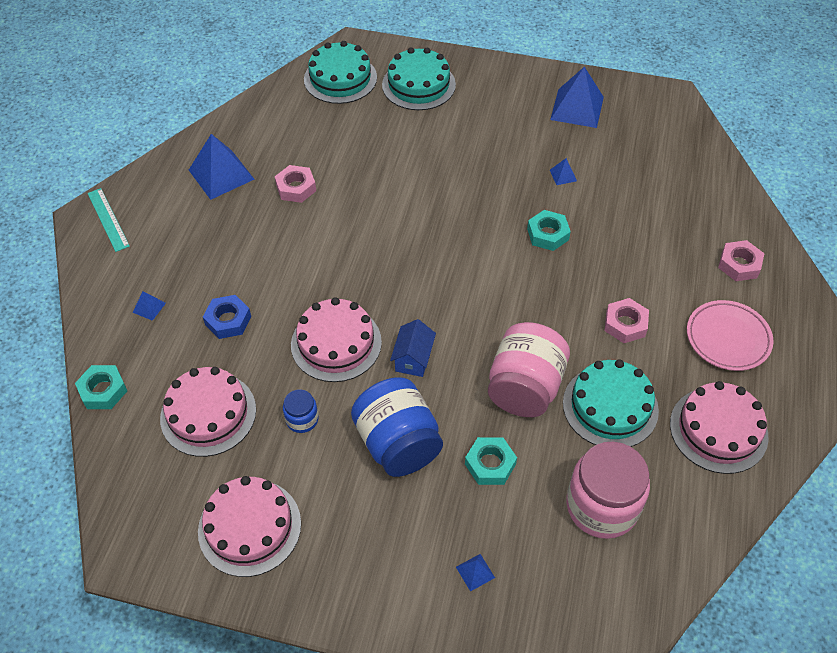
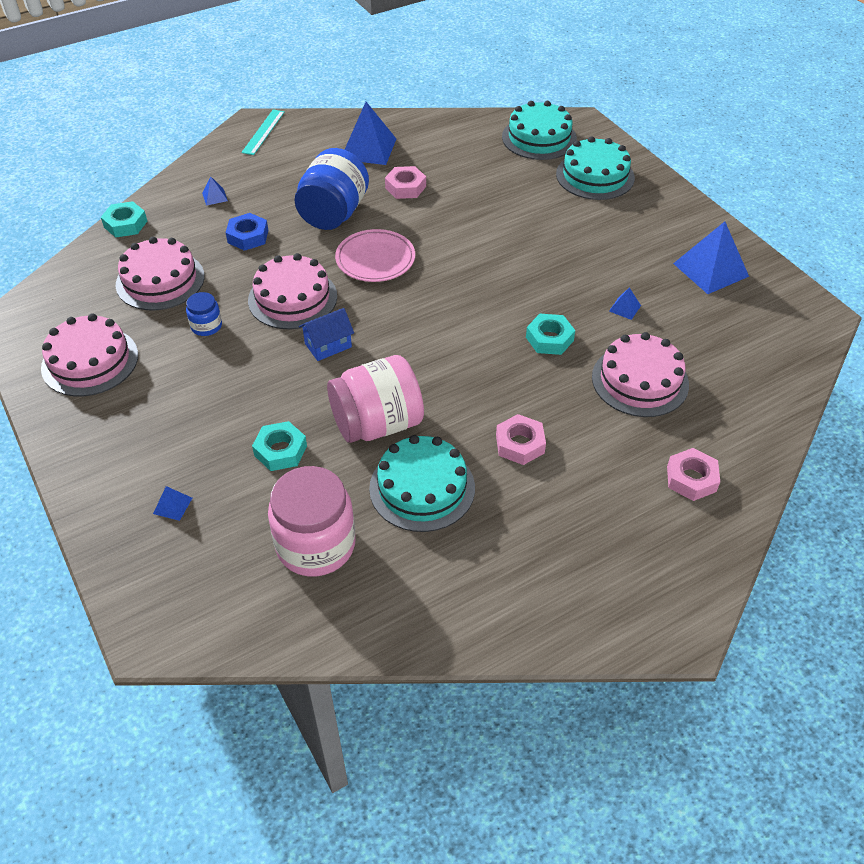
camera: 45 degrees right, 5 degrees down
(398, 443) = (241, 388): blue jar -> blue jar (333, 214)
(718, 430) = (485, 576): pink cake -> pink cake (640, 380)
(728, 338) = (595, 522): pink plate -> pink plate (375, 260)

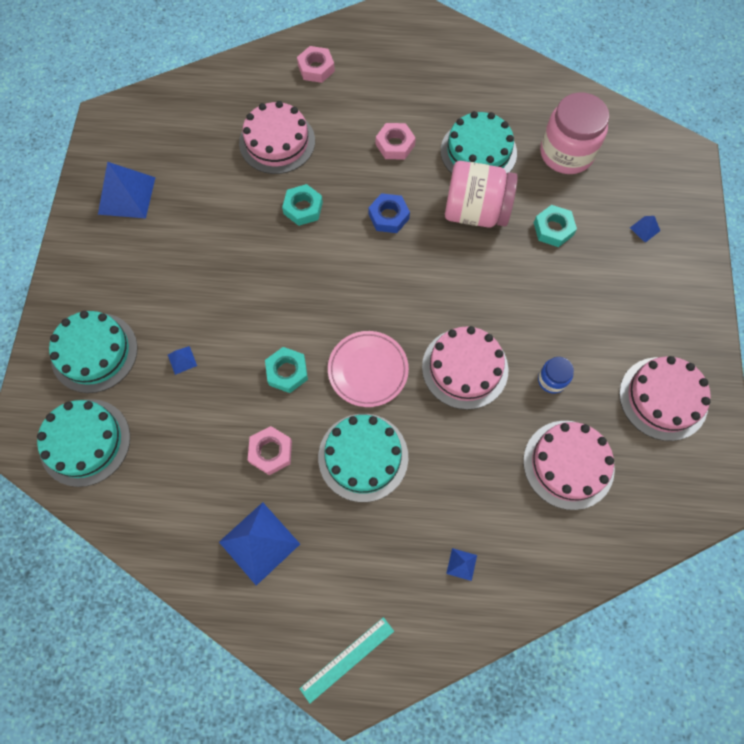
camera: 145 degrees left, 20 degrees up
(125, 224) = (570, 576): turquoise nut -> turquoise nut (287, 372)
(248, 236) = (460, 476): blue nut -> blue nut (388, 216)
(328, 345) = (466, 300): blue house -> none
(333, 214) = (363, 457): blue jar -> turquoise cake
(624, 308) = (225, 201): blue pyramid -> blue pyramid (182, 360)

